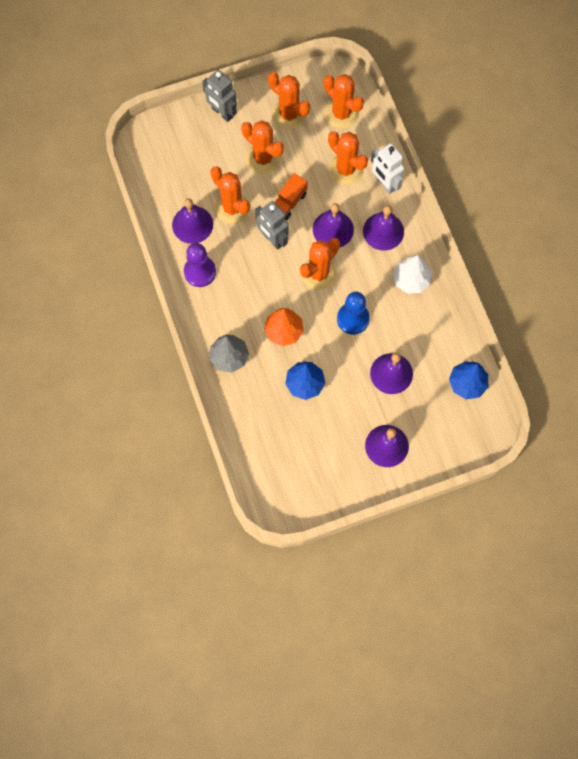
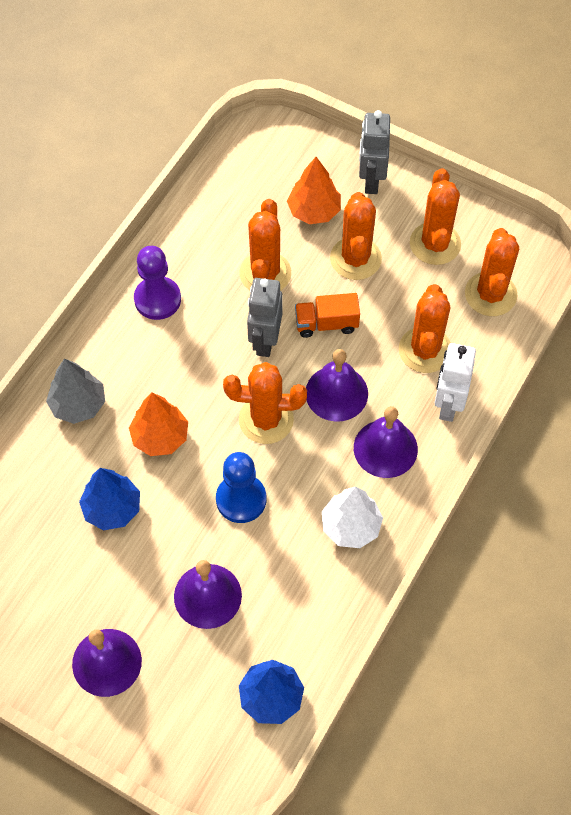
camera: 50 degrees right, 10 degrees down
(192, 224) = (208, 251): purple bell -> none
(215, 155) = (314, 211): none -> orange tree

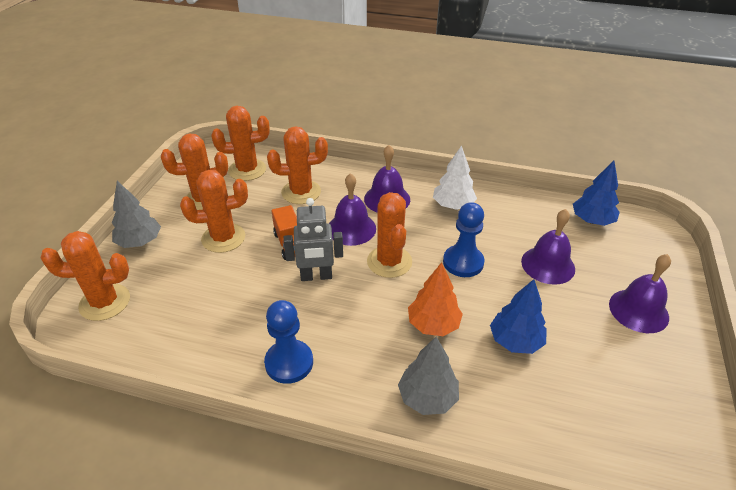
camera: 105 degrees left, 20 degrees down
(157, 299) = (289, 363): purple pawn -> blue pawn
(265, 273) = (246, 290): orange cactus -> orange cactus (105, 302)
(314, 211) = (174, 271): orange tree -> none
(371, 180) = (140, 242): grey robot -> grey tree
(448, 404) = (342, 177): white robot -> none

